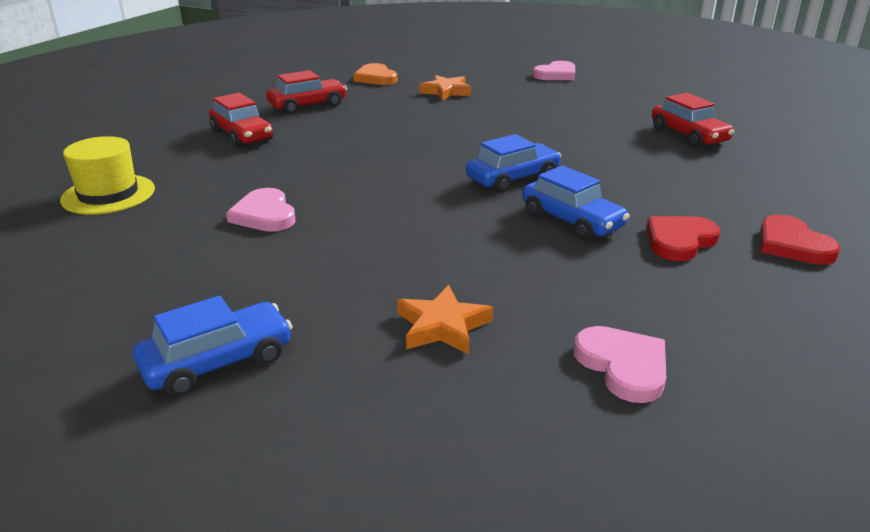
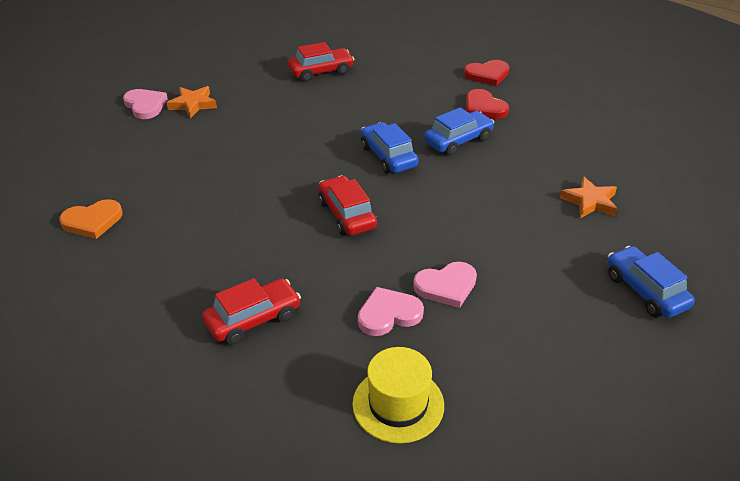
camera: 85 degrees left, 10 degrees up
(307, 106) = (172, 273): red car -> red car (347, 214)
(446, 91) = (167, 174): orange star -> orange star (193, 104)
(623, 366) = (613, 148): pink heart -> pink heart (388, 314)

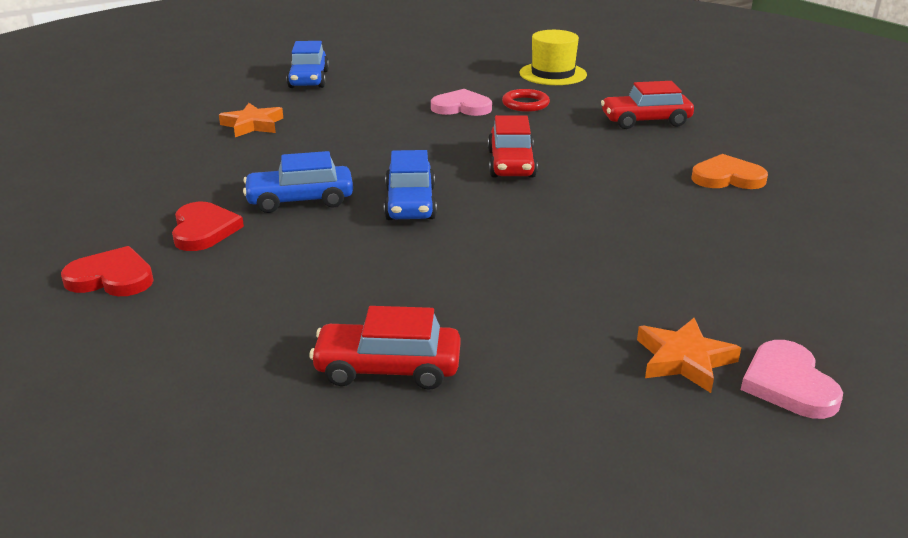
camera: 155 degrees left, 10 degrees down
(92, 221) = (832, 219): orange heart -> orange heart (727, 177)
(388, 314) = (525, 104): pink heart -> red ring

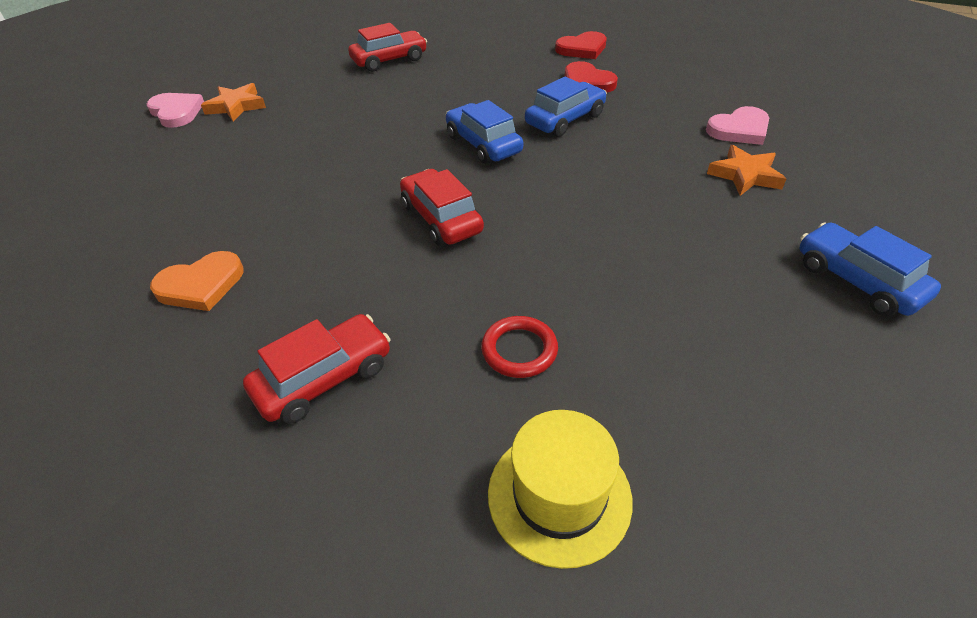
camera: 150 degrees right, 15 degrees up
(461, 107) = (591, 301): pink heart -> pink heart (739, 129)

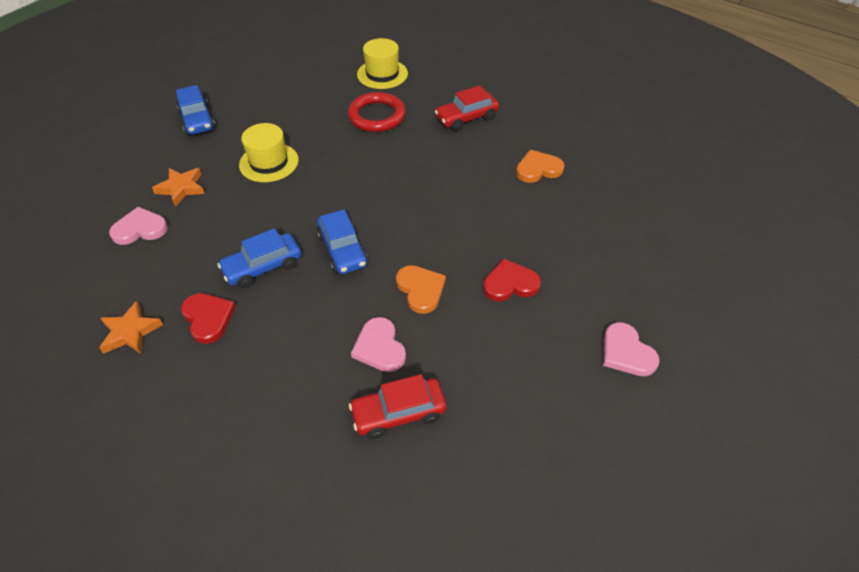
camera: 170 degrees left, 5 degrees up
(236, 106) = (566, 350): orange star -> orange star (130, 332)
(383, 126) = (420, 290): none -> orange heart
(415, 87) = (379, 347): none -> pink heart
(441, 218) = (394, 189): red car -> none
(519, 350) = (377, 116): red ring -> red ring, size x1.63
(582, 49) = (168, 387): red heart -> red heart (510, 283)
(656, 227) = (269, 162): none -> yellow hat

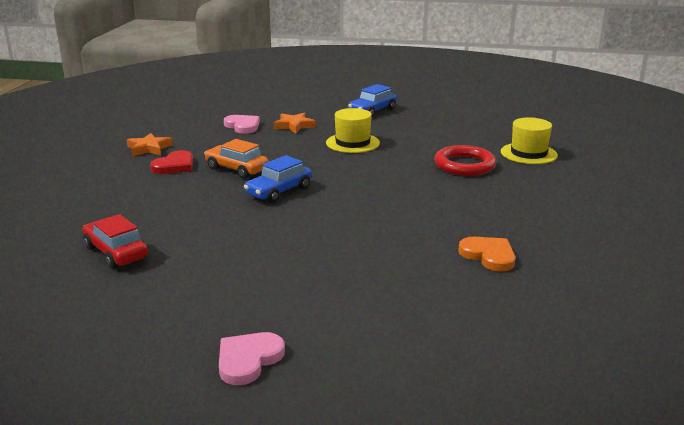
camera: 65 degrees right, 25 degrees down
(263, 267) = (237, 169): blue car -> orange car
(379, 347) = (181, 229): pink heart -> none
(420, 290) = (258, 232): orange heart -> none
(466, 118) = (520, 203): red car -> none
(510, 283) = (299, 272): red heart -> none

